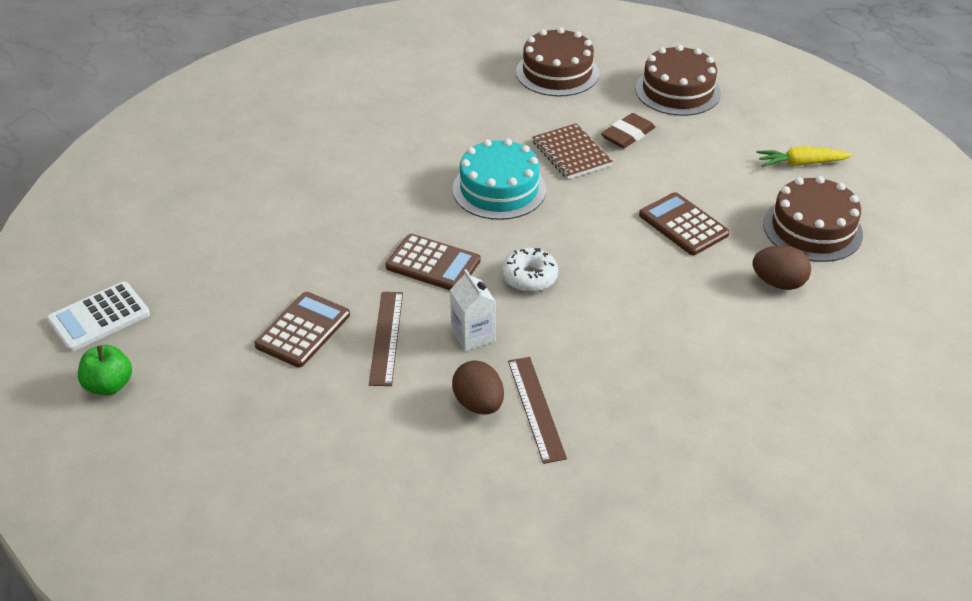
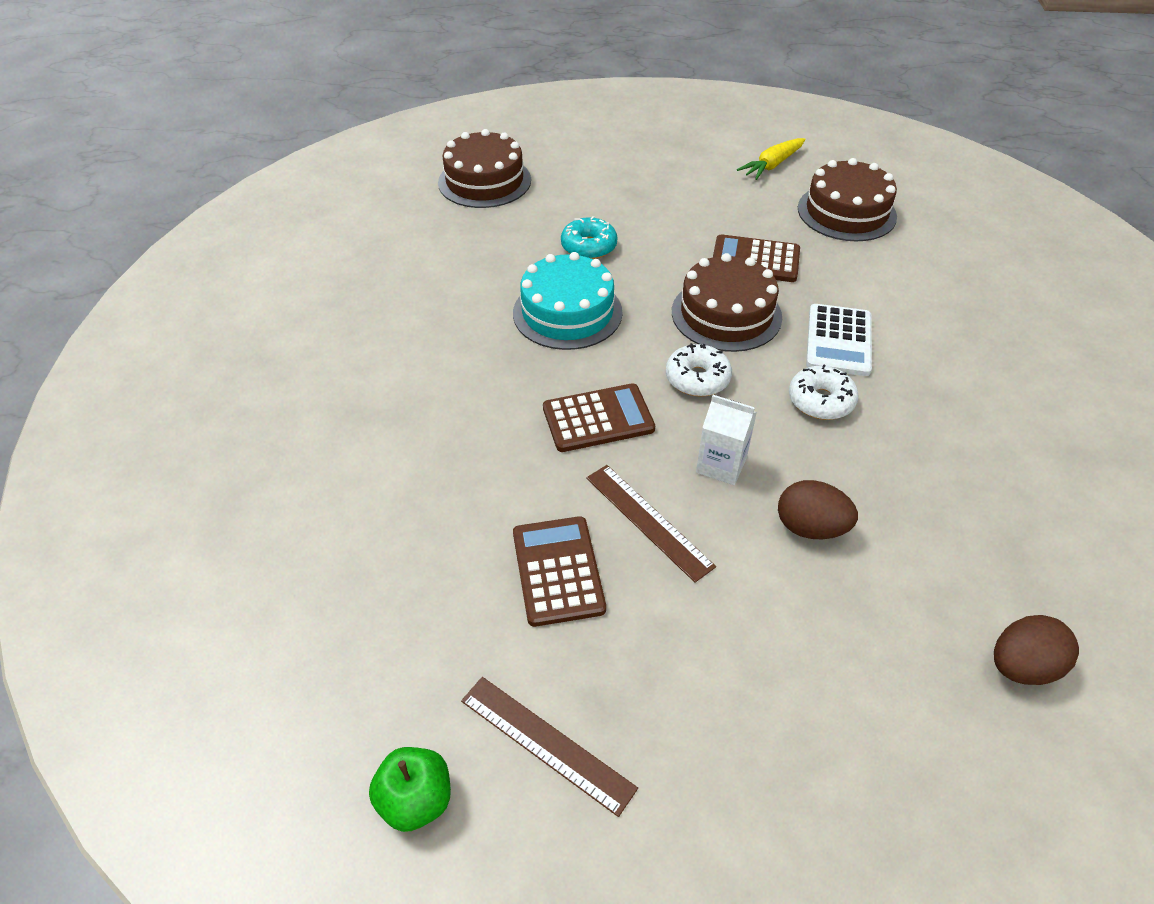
camera: 40 degrees left, 5 degrees up
(99, 317) = (299, 724): white calculator -> white calculator (838, 340)
(536, 408) = (859, 496): brown ruler -> brown ruler (547, 743)
(571, 153) = (589, 247): brown notebook -> turquoise donut
(595, 339) = (820, 401): none -> white donut
(627, 135) = (614, 207): brown eraser -> none
(677, 91) = (606, 151): brown cake -> brown cake (726, 314)
(778, 283) = (881, 268): brown egg -> brown egg (1022, 666)

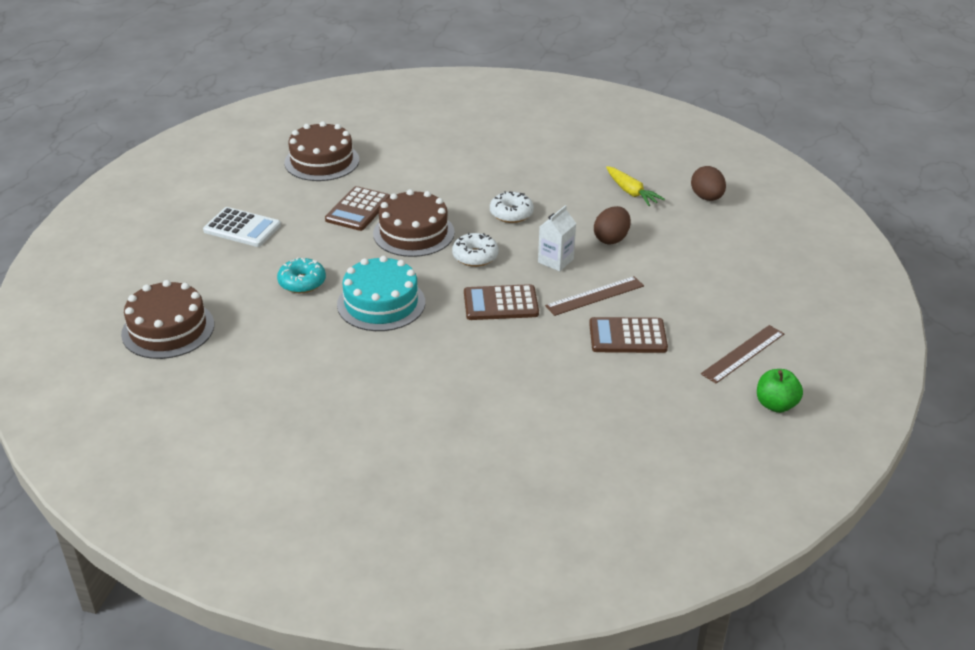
camera: 80 degrees left, 10 degrees down
(598, 419) = (501, 303): brown calculator -> brown calculator turned 90 degrees counterclockwise
(772, 165) = (241, 179): yellow carrot -> yellow carrot (631, 192)
(838, 340) = (458, 195): white calculator -> white calculator (242, 228)

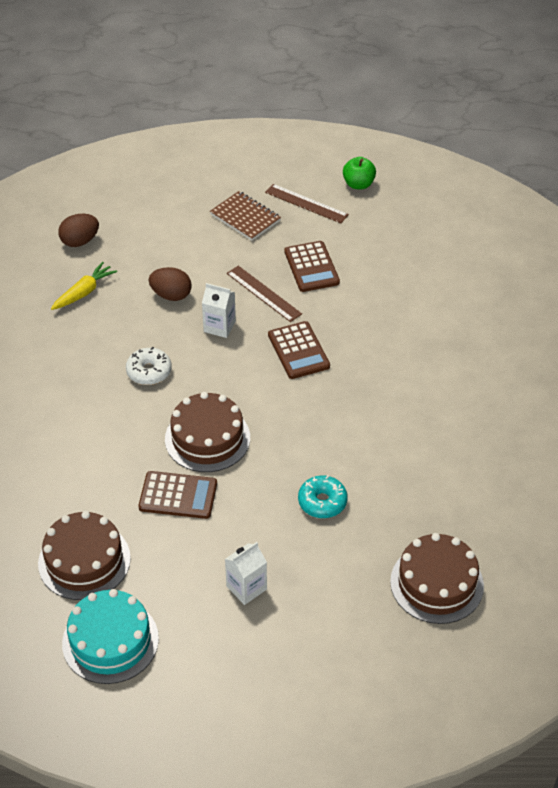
camera: 105 degrees left, 10 degrees up
(242, 228) = (246, 588): white calculator -> white carton
(381, 303) = (331, 432): turquoise cake -> turquoise cake (110, 641)
(475, 256) = (232, 383): white donut -> none
(725, 304) = (245, 217): none -> brown notebook

